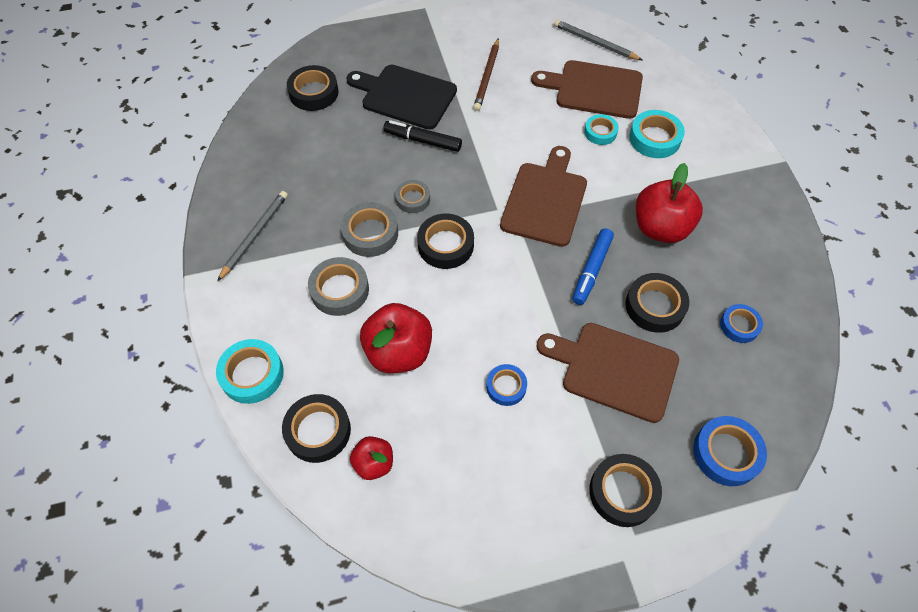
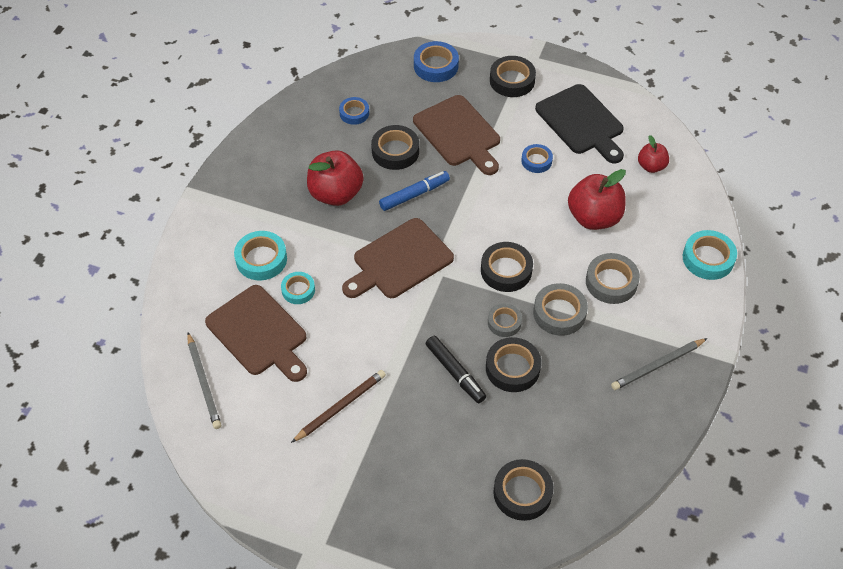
camera: 145 degrees left, 5 degrees down
(318, 431) = (678, 201): black tape -> black tape (512, 368)
(405, 96) = (435, 432): black cutting board -> black cutting board (581, 122)

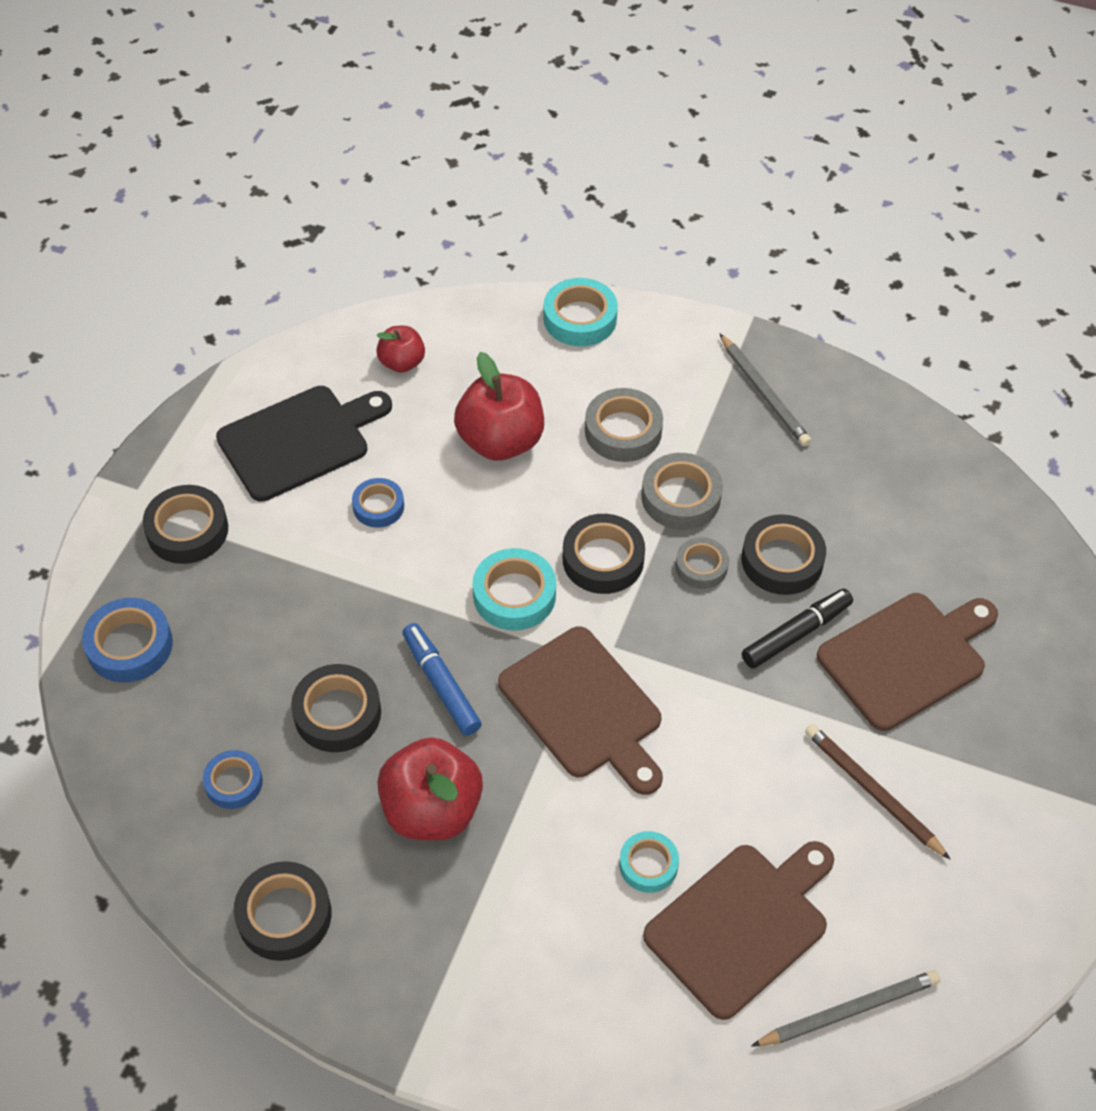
camera: 90 degrees left, 0 degrees up
(261, 259) = (581, 931): turquoise tape -> turquoise tape (514, 595)
(459, 134) = (306, 614): brown cutting board -> brown cutting board (907, 657)
(522, 493) = (982, 559): black tape -> black tape (284, 915)

